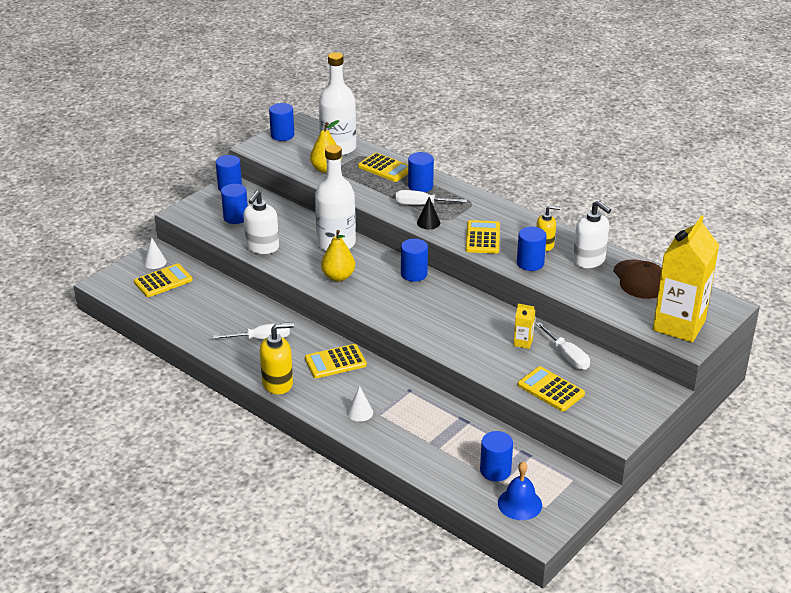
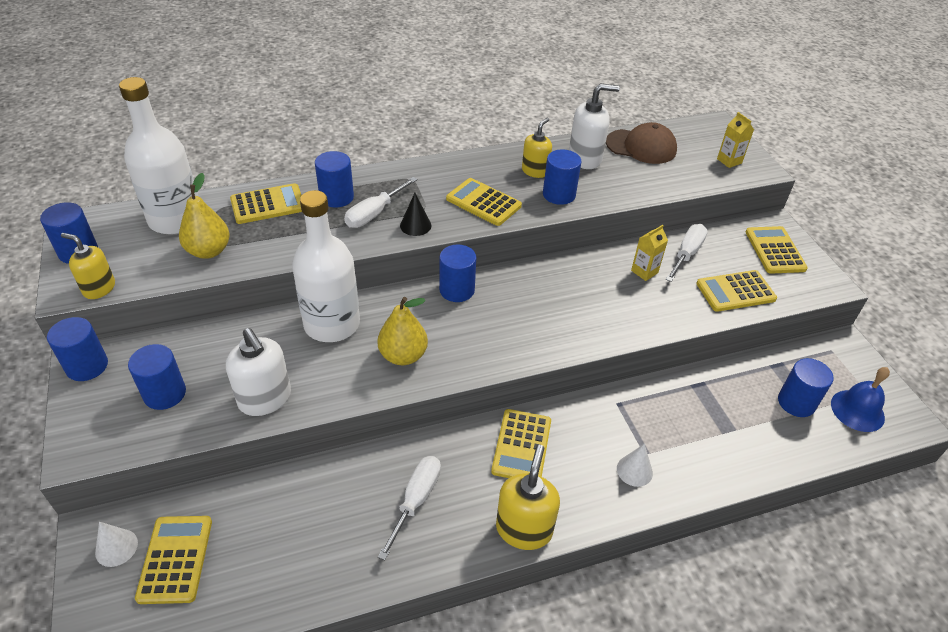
camera: 60 degrees left, 10 degrees up
(265, 154) = (99, 288): none -> yellow soap dispenser
(566, 356) = (686, 254): white screwdriver -> white screwdriver turned 60 degrees counterclockwise
(626, 398) = (775, 250): none -> yellow calculator
(679, 325) = (729, 161): yellow carton -> yellow carton, size x0.40

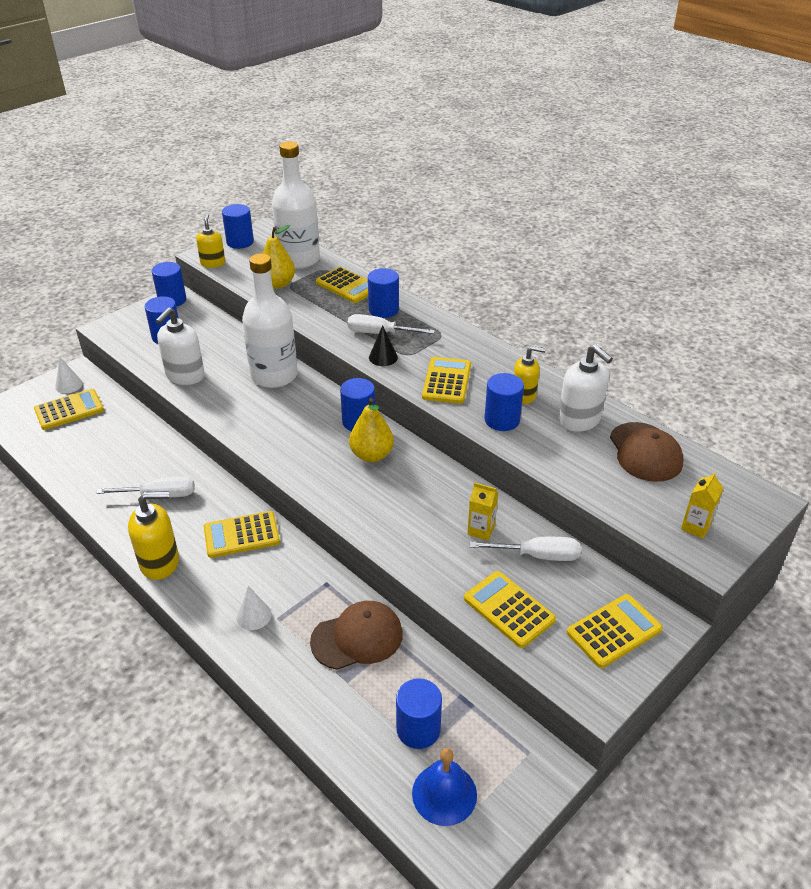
camera: 65 degrees right, 5 degrees down
(403, 356) = (264, 420): yellow pear -> yellow pear (371, 455)
(691, 405) = (357, 638): none -> brown cap

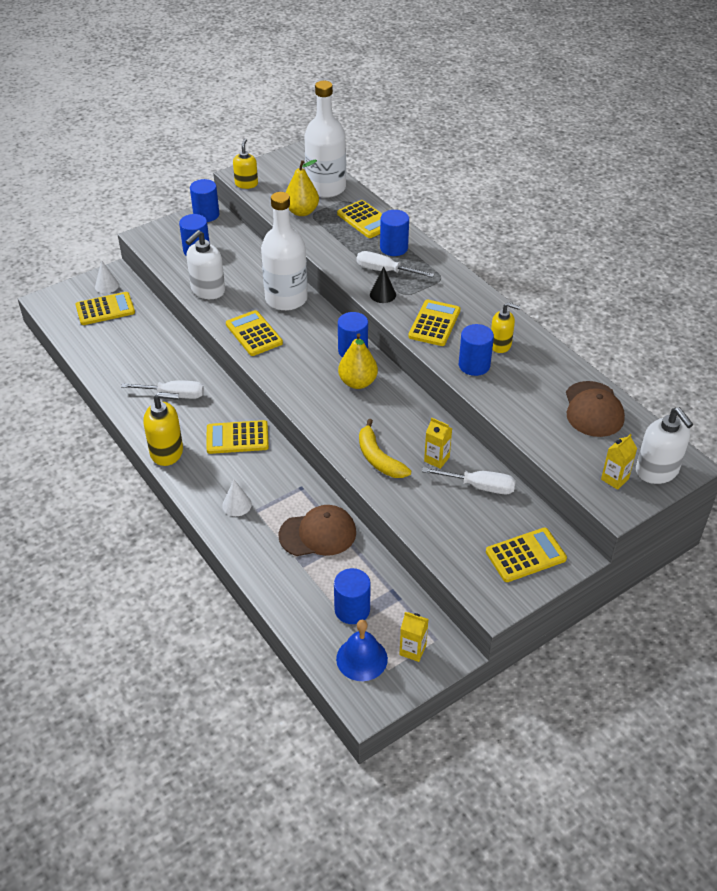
camera: 10 degrees right, 5 degrees up
(240, 242) = (274, 164): blue cylinder -> none
(415, 538) = (379, 458): none -> yellow banana
(504, 771) = (412, 650): none -> yellow carton
(509, 609) = (443, 526): yellow calculator -> yellow calculator (254, 334)
(579, 420) = (543, 373): white soap dispenser -> white soap dispenser (657, 471)

